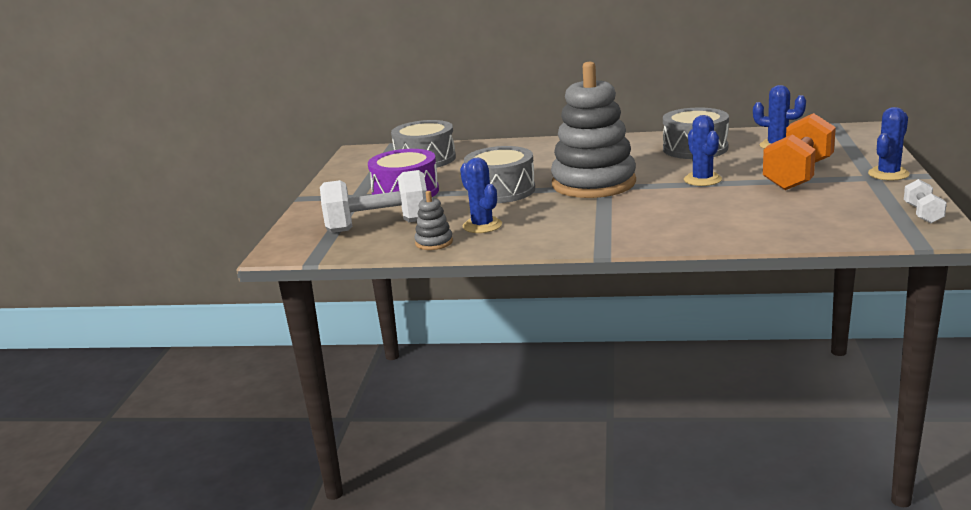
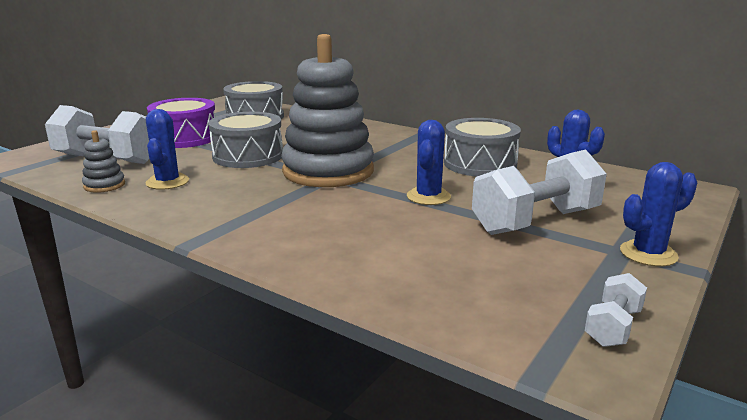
camera: 25 degrees right, 0 degrees up
(798, 175) = (536, 222): orange dumbbell -> white dumbbell

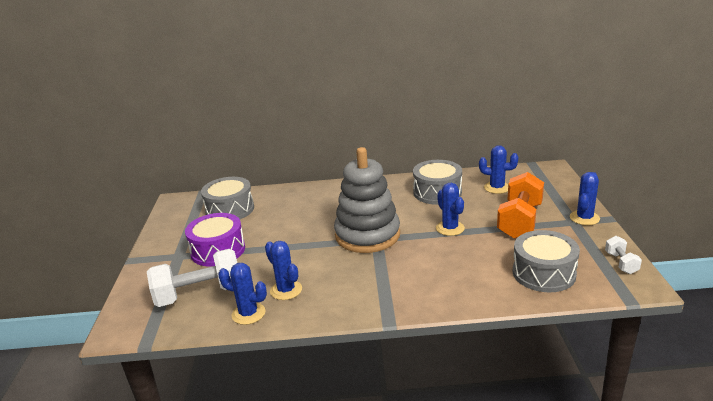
camera: 35 degrees left, 5 degrees up
(104, 185) = (248, 314): grey stacking toy -> blue cactus
(248, 156) = (295, 246): grey drum -> grey drum (543, 273)
(536, 222) = (520, 221): white dumbbell -> orange dumbbell

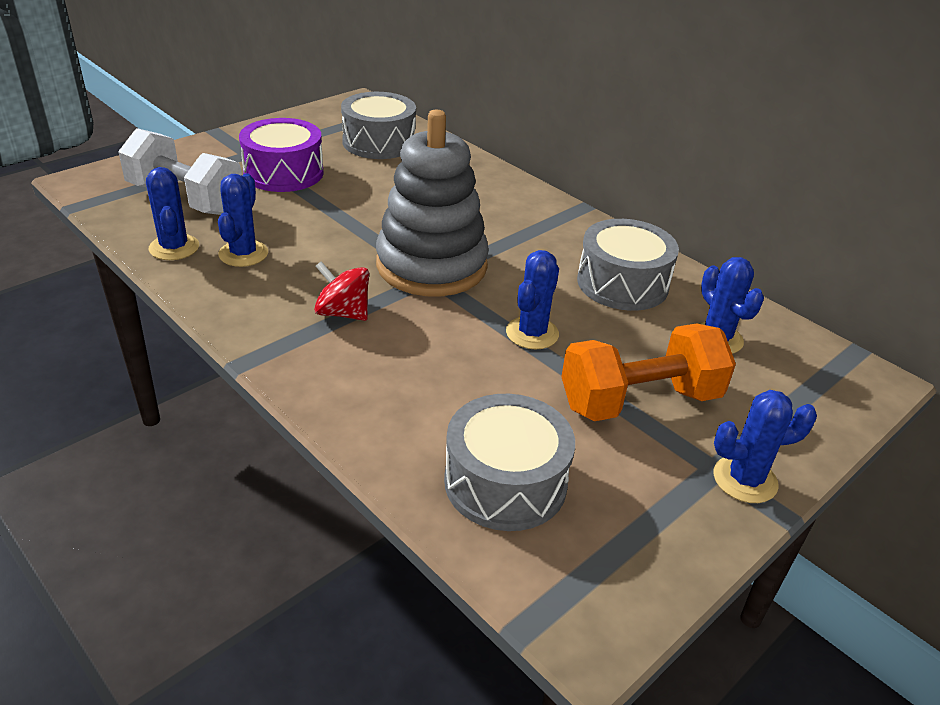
camera: 45 degrees right, 10 degrees up
(378, 275) = (343, 313): none -> red spinning top
(621, 263) = (640, 579): white dumbbell -> none

